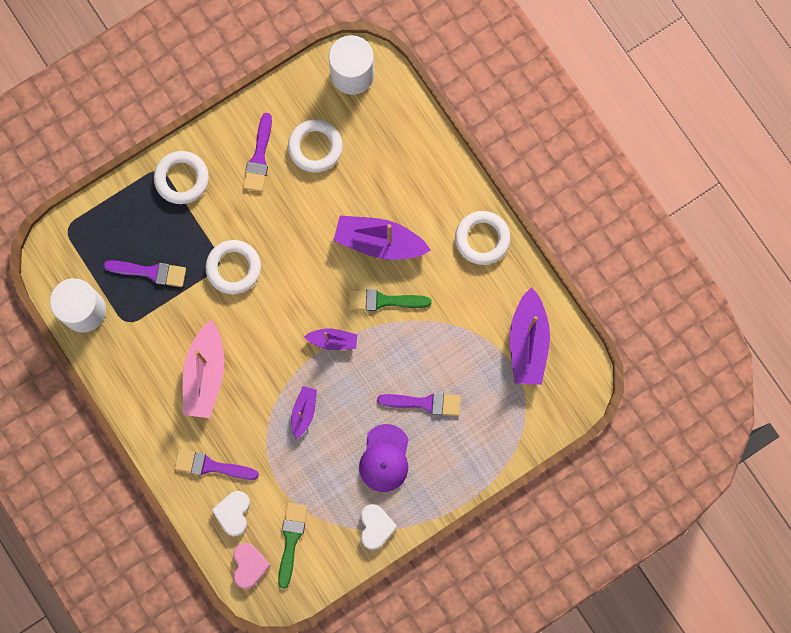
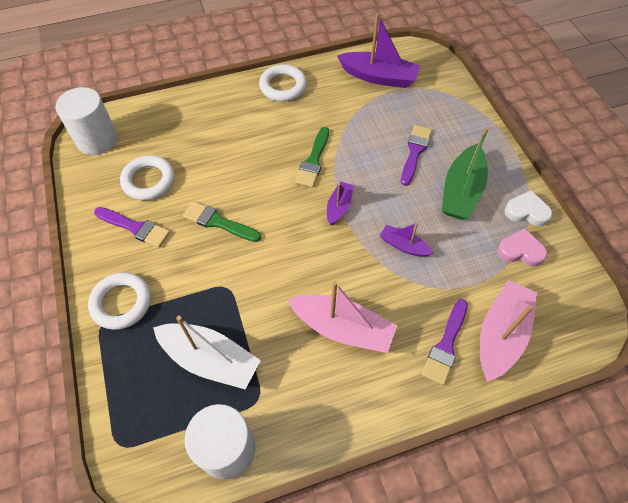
camera: 75 degrees left, 20 degrees down
(150, 272) = (210, 359): purple brush -> white boat
(233, 268) = (237, 275): white ring -> none
(233, 513) = (501, 335): white heart -> pink boat
(249, 565) = (560, 332): pink heart -> pink heart (520, 251)
(291, 540) = (534, 286): green brush -> green brush (218, 222)
(379, 242) = (258, 153): purple boat -> none
(384, 458) = (461, 191): purple cap -> green boat

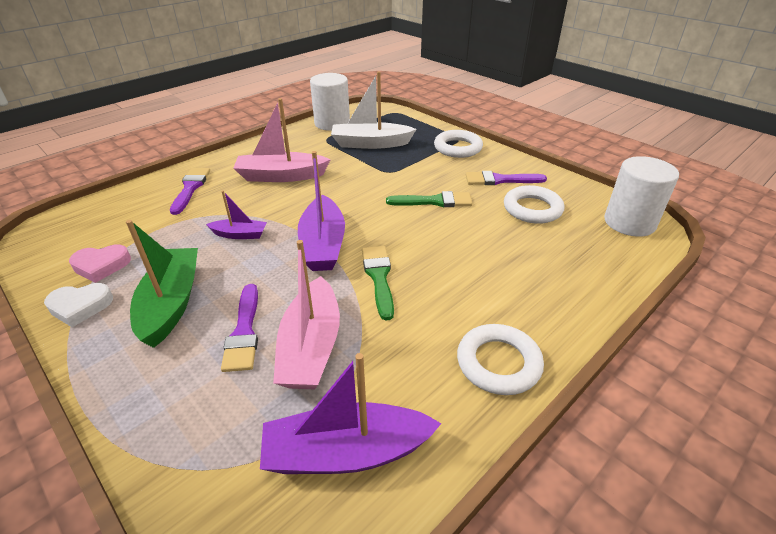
camera: 155 degrees right, 20 degrees down
(339, 207) = (323, 244): purple boat -> purple boat, size x1.84
(501, 335) = (138, 205): pink boat -> pink boat (311, 347)

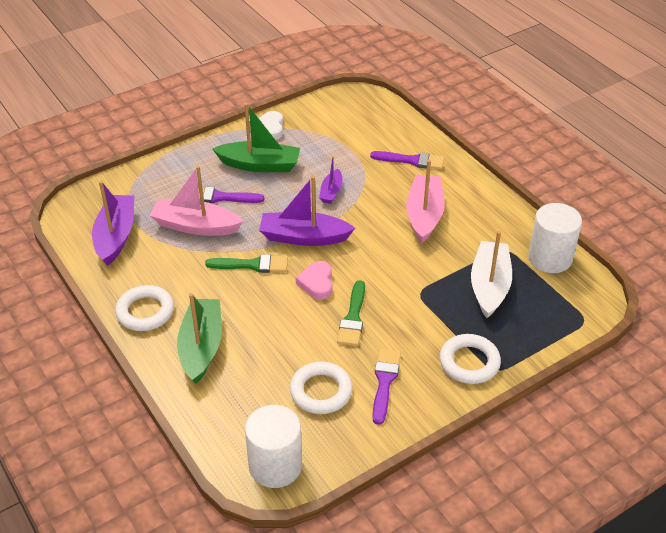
camera: 100 degrees right, 5 degrees up
(101, 266) = (311, 130): pink heart -> pink heart (317, 283)
(527, 295) = (201, 347): none -> green boat

